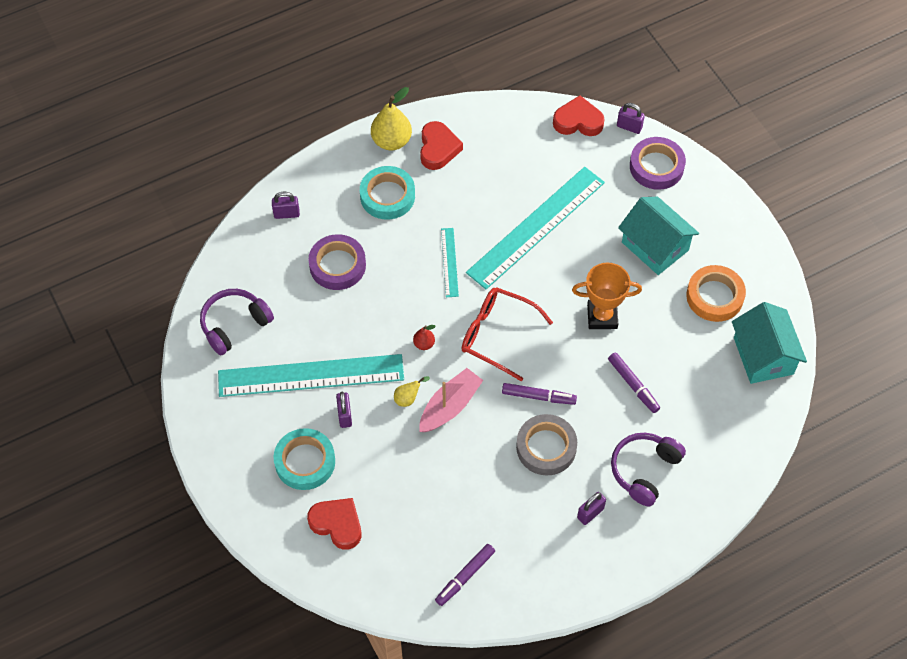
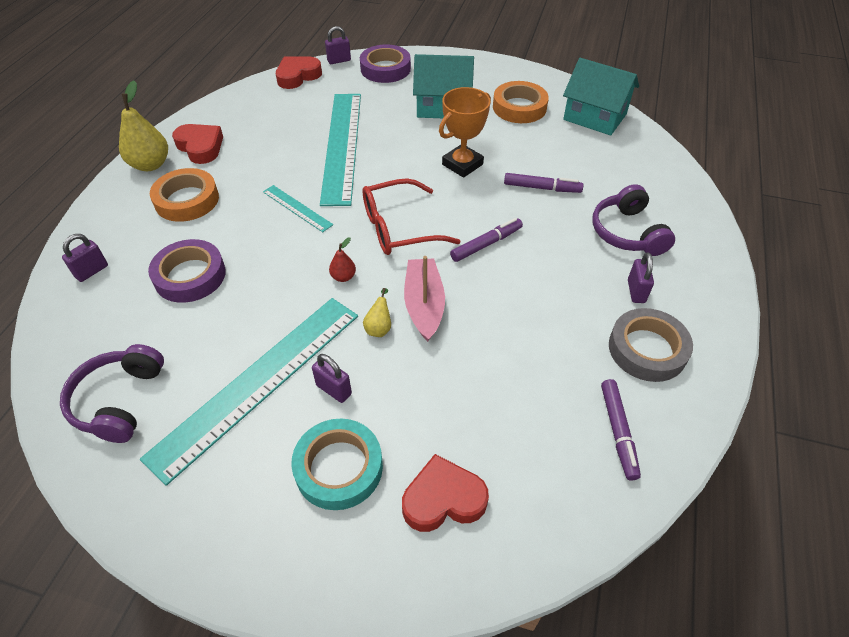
camera: 45 degrees left, 10 degrees down
(387, 196) = (187, 200): turquoise tape -> orange tape
(546, 447) = (540, 273): grey tape -> grey tape (647, 349)

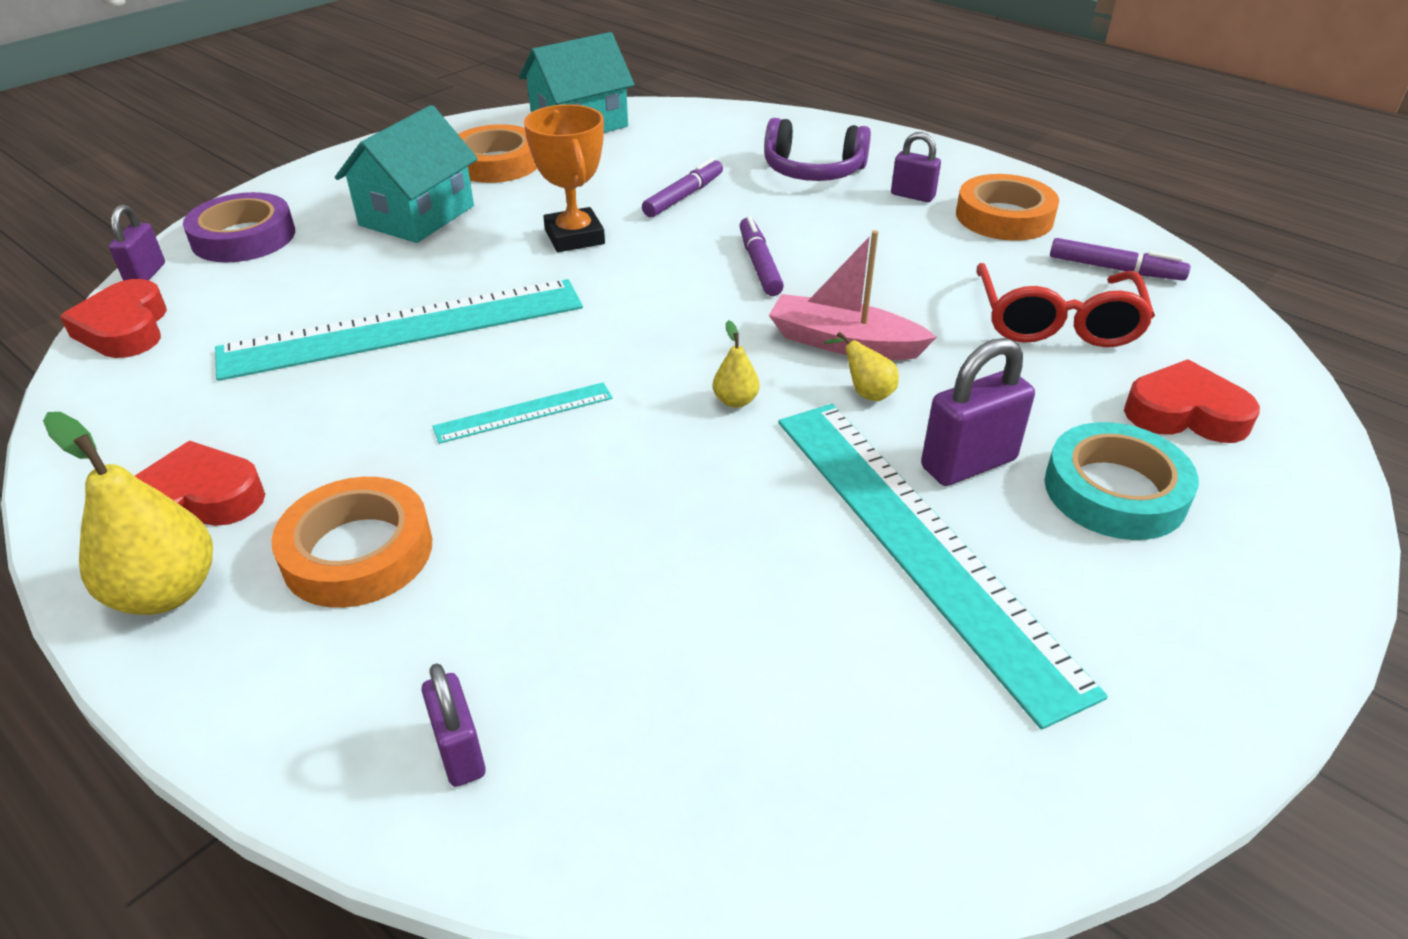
camera: 65 degrees left, 10 degrees down
(119, 401) = (883, 746): purple headphones -> none
(190, 276) = (598, 584): purple tape -> none
(334, 390) = (968, 464): purple padlock -> purple padlock, size x1.58
(342, 146) = (404, 328): turquoise ruler -> turquoise ruler turned 45 degrees counterclockwise
(343, 277) = (735, 401): red pear -> yellow pear
(398, 228) = (666, 324): red glasses -> red glasses (1057, 322)
(443, 499) = (1185, 413): red heart -> red heart turned 90 degrees clockwise
(647, 349) = (1004, 217): grey tape -> orange tape

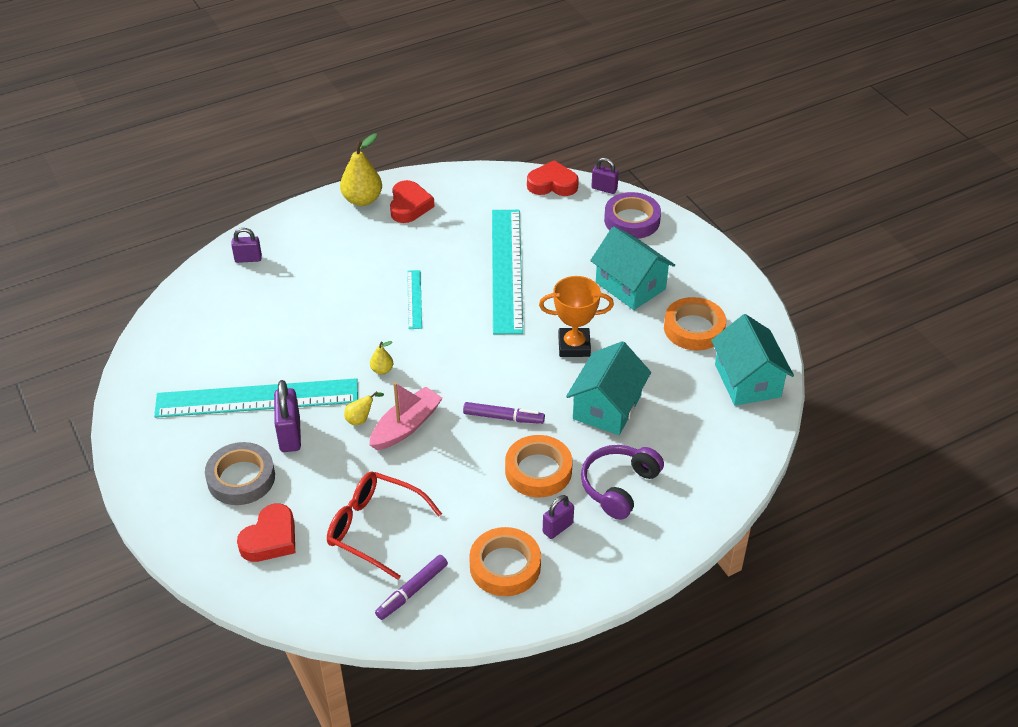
camera: 110 degrees right, 5 degrees up
(358, 552) = (354, 244): orange tape -> orange tape (538, 471)
(684, 196) = (607, 407): purple marker -> turquoise house
(1115, 491) = (241, 478): turquoise tape -> grey tape

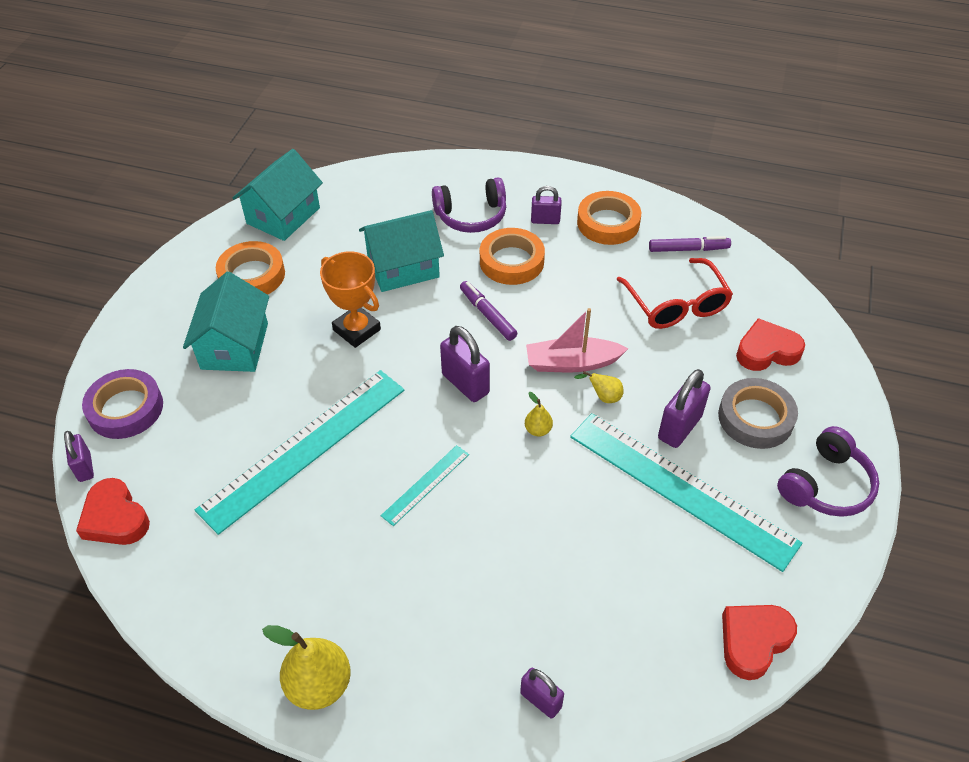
camera: 135 degrees left, 5 degrees up
(159, 465) = (826, 485): none -> purple headphones
(409, 206) = (283, 623): red heart -> red heart (753, 641)
(460, 364) = (465, 384): none -> purple padlock

